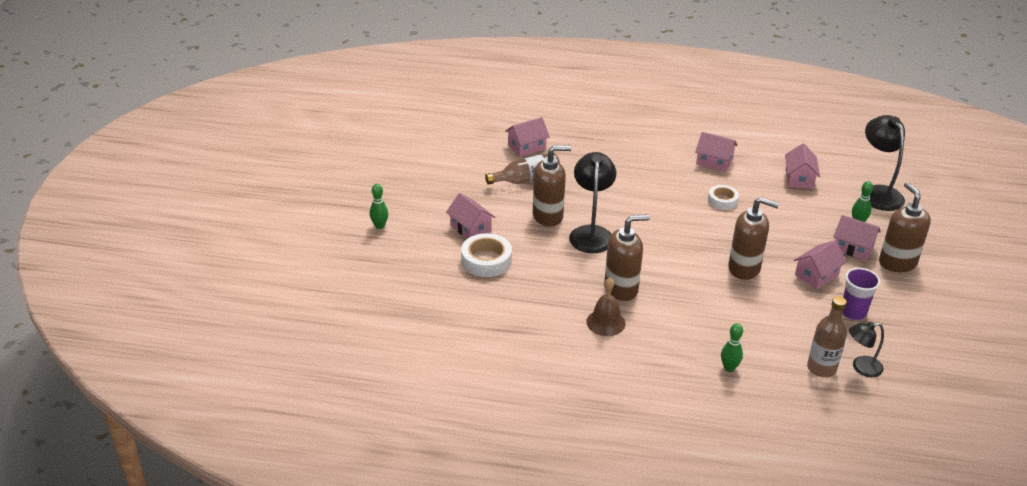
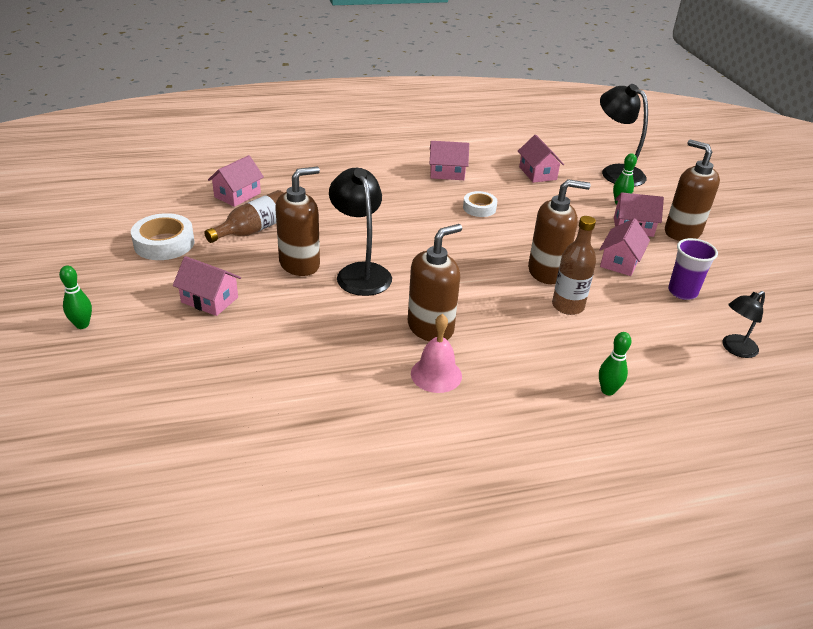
camera: 25 degrees left, 0 degrees up
(486, 260) = (248, 335): white tape -> white tape (164, 243)
(605, 322) = (436, 374): brown bell -> pink bell
(821, 368) = (699, 362): brown bottle -> brown bottle (568, 306)

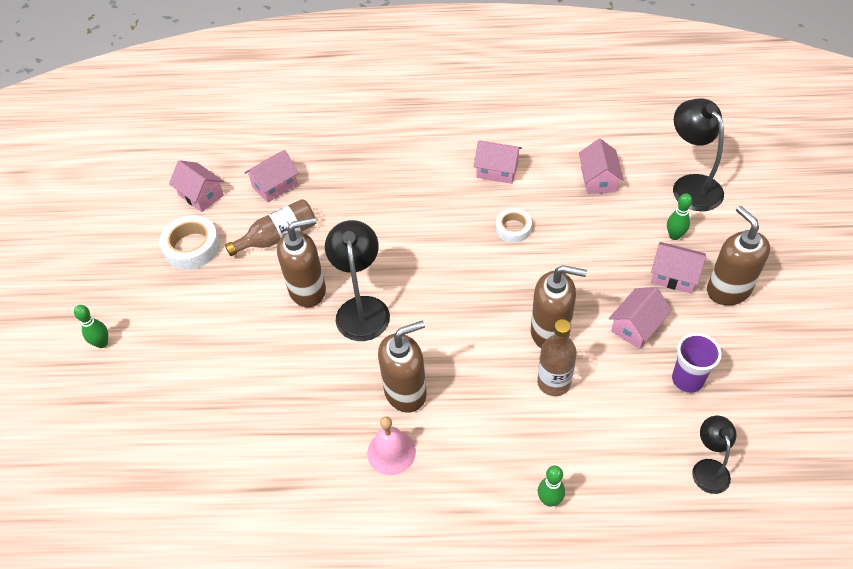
camera: 20 degrees right, 15 degrees up
(209, 300) = (215, 327): pink house -> pink house (201, 195)
(735, 349) = (708, 468): black lamp -> black lamp turned 105 degrees clockwise

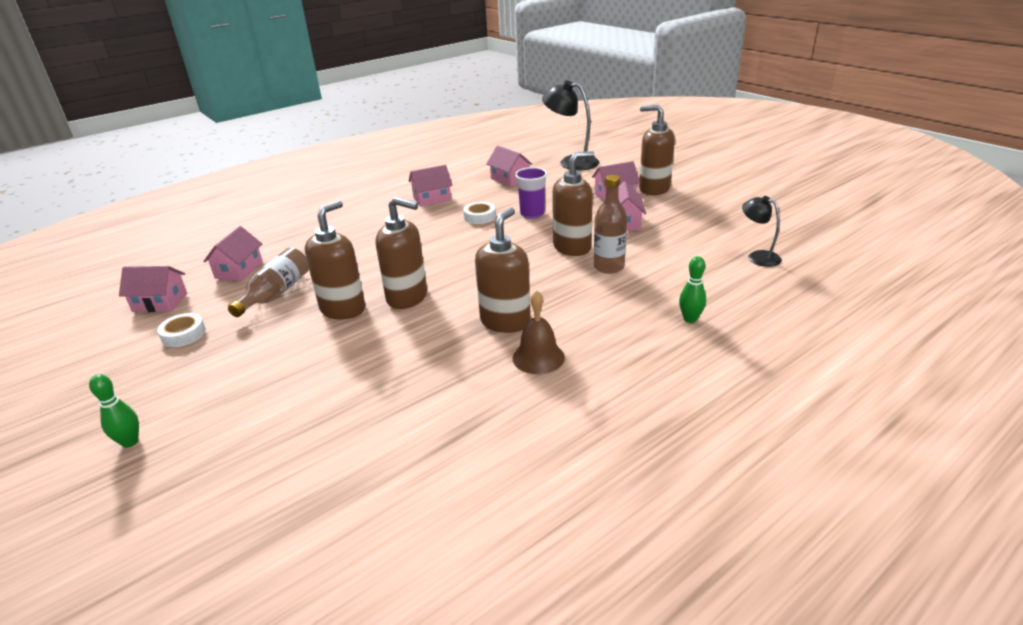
camera: 40 degrees left, 20 degrees down
(192, 247) = (183, 334): white tape -> white tape, size x0.63
(362, 308) = (407, 297): black lamp -> brown soap dispenser
(391, 452) = (538, 357): pink bell -> brown bell
(674, 236) = (591, 182): green bowling pin -> none
(687, 380) = (688, 229): purple cup -> purple cup (532, 214)

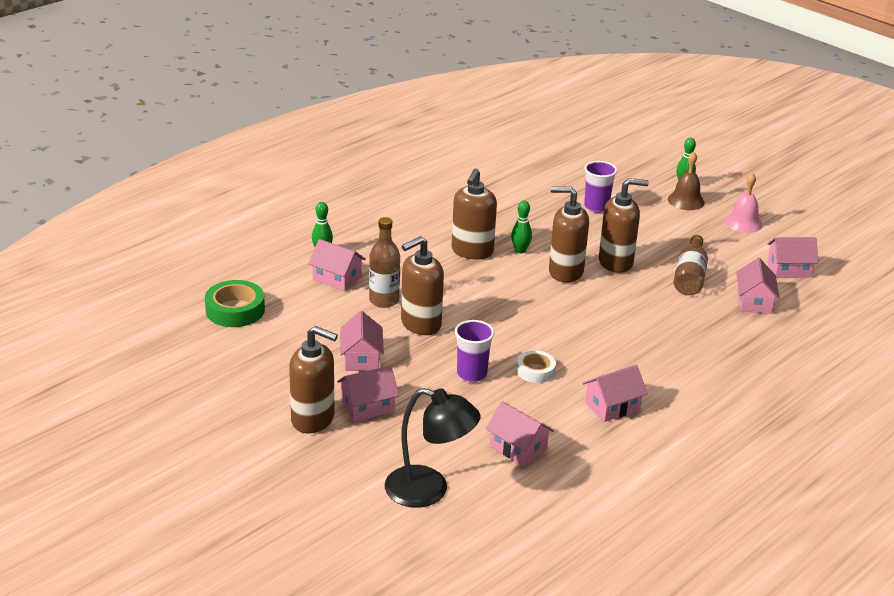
camera: 170 degrees right, 0 degrees up
(130, 365) = (743, 223): none -> pink bell
(183, 334) = (731, 243): white tape -> none
(306, 393) = (596, 207): none -> purple cup
(343, 309) = (616, 262): brown soap dispenser -> brown soap dispenser turned 120 degrees counterclockwise
(446, 323) = (520, 250): none -> green bowling pin
(538, 357) = (441, 227): brown bell -> brown bell (686, 201)
(663, 288) = (337, 278): none -> pink house
(758, 256) = (235, 310): black lamp -> green tape

